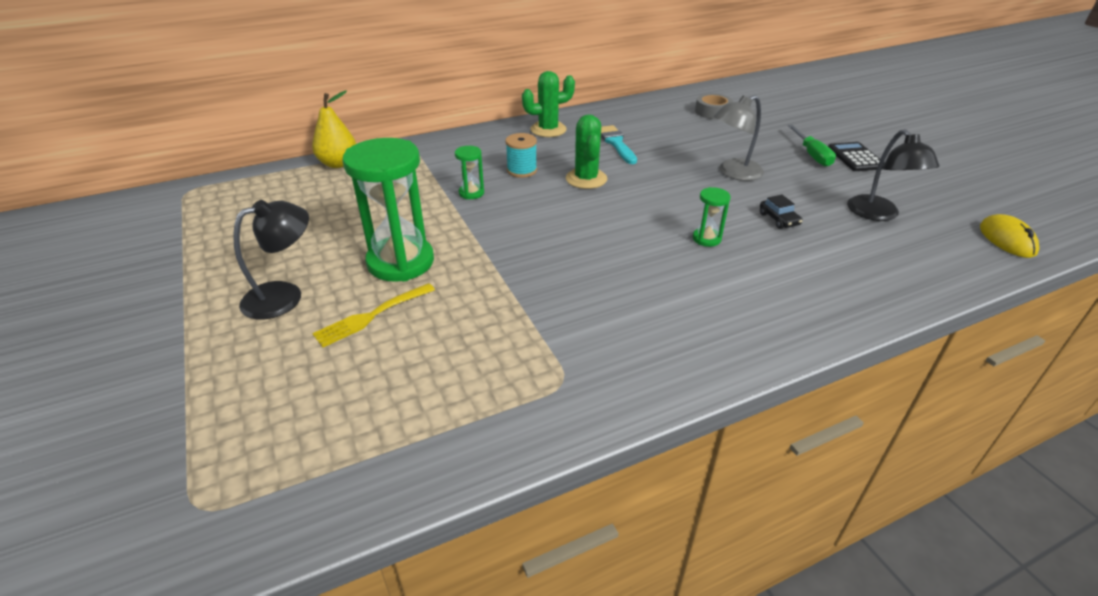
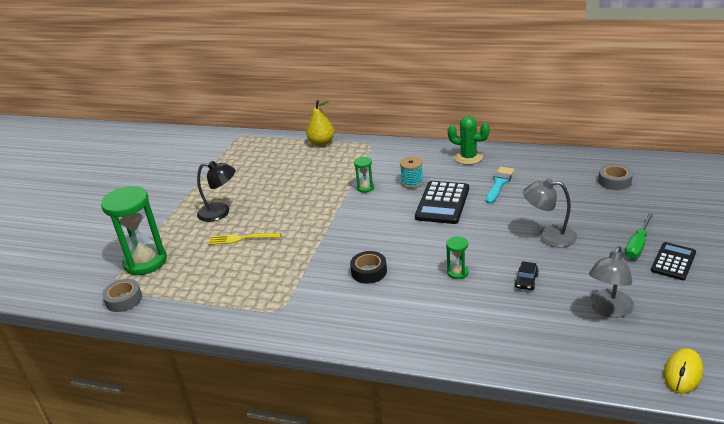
camera: 45 degrees right, 5 degrees down
(256, 514) = (124, 299): none -> grey tape
(400, 262) = (284, 216): green hourglass -> green hourglass (145, 262)
(586, 179) = (442, 203): green cactus -> black calculator
(612, 279) = (369, 271): none -> black tape
(878, 214) = (608, 309): black lamp -> grey lamp

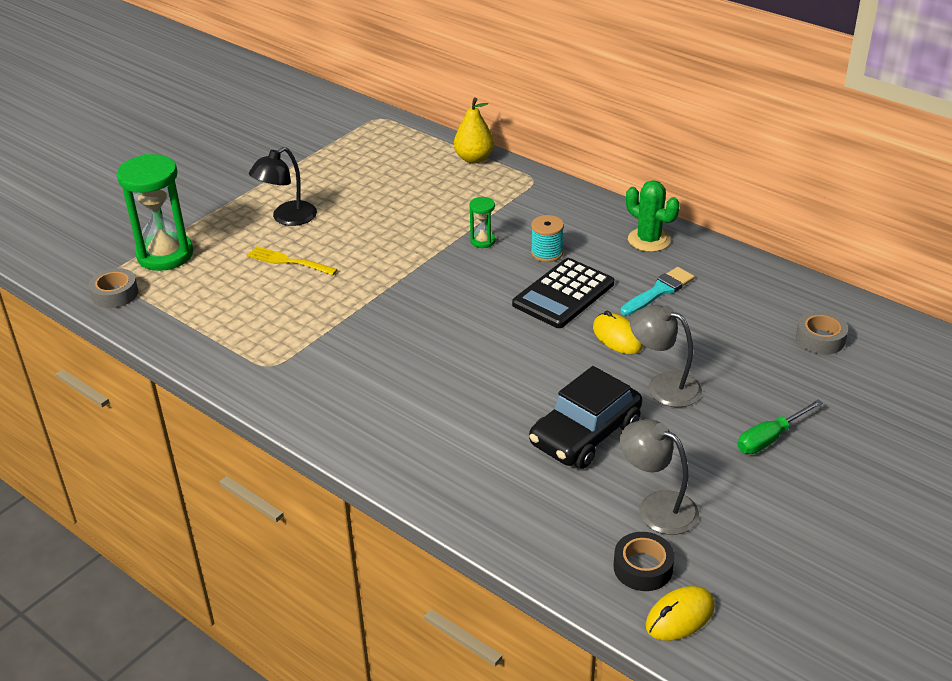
camera: 20 degrees right, 5 degrees up
(220, 212) = (287, 218): black lamp -> black lamp turned 105 degrees clockwise
(369, 271) = (405, 355): black tape -> black tape (643, 567)
(457, 272) = (509, 393): green hourglass -> none
(496, 217) = (617, 337): none -> yellow mouse
(526, 281) = (585, 434): black car -> black car, size x2.41
(608, 309) = (657, 507): grey lamp -> grey lamp turned 75 degrees clockwise
(673, 261) = (798, 476): black calculator -> none

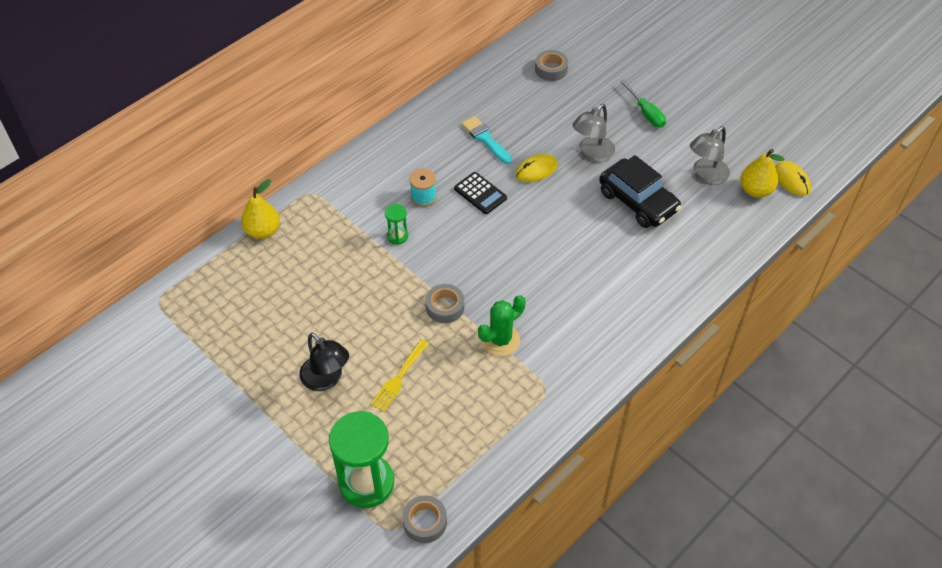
camera: 85 degrees left, 15 degrees up
(384, 283) = (445, 307): none -> grey tape
(563, 294) = (480, 193): black calculator -> black calculator, size x0.64
(643, 567) = (755, 190): black tape -> yellow pear
(649, 240) = (419, 134): green cactus -> green cactus (500, 340)

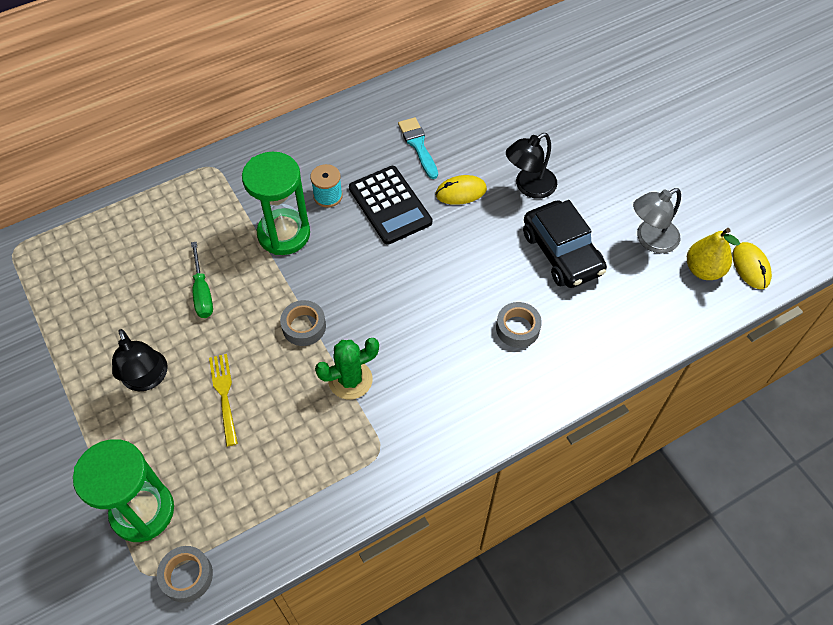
camera: 15 degrees right, 5 degrees up
(263, 231) = (147, 197): yellow pear -> none
(397, 236) = (284, 234): green hourglass -> green hourglass, size x2.22
(399, 377) = (224, 396): yellow fork -> yellow fork turned 120 degrees clockwise
(480, 193) = (390, 205): black calculator -> black calculator, size x1.55
(551, 69) = (517, 82): grey tape -> grey tape (517, 328)
(591, 154) = (529, 187): grey lamp -> black lamp
(646, 113) = (606, 152): green screwdriver -> green screwdriver (202, 292)

